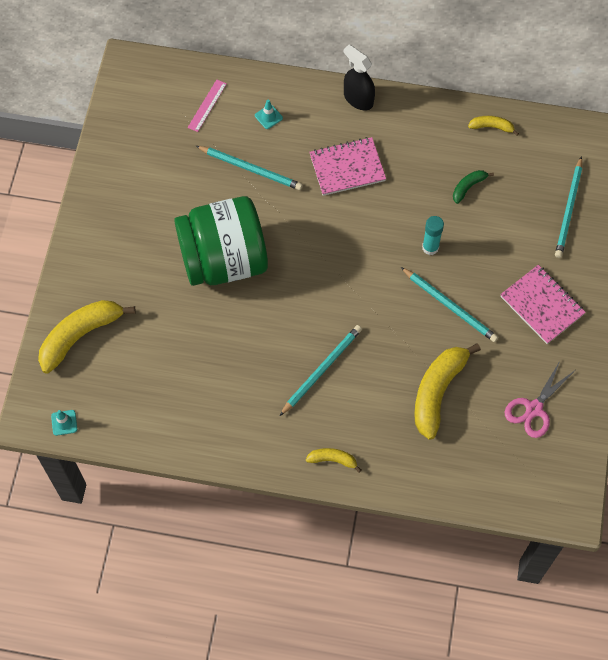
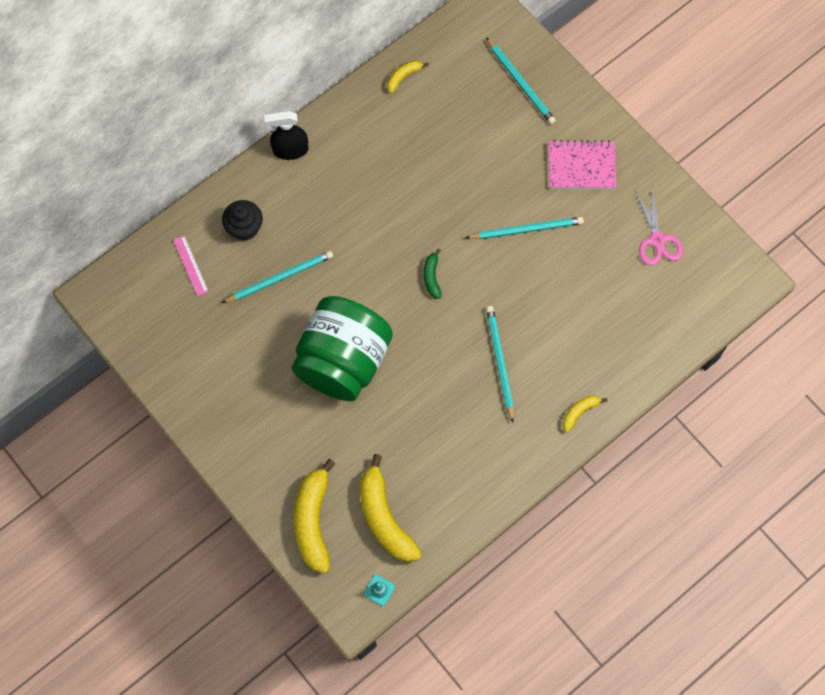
camera: 50 degrees left, 5 degrees up
(268, 117) = (244, 228): turquoise traffic cone -> black cupcake
(347, 168) = (344, 207): pink notebook -> none
(430, 247) = (466, 203): turquoise glue stick -> none
(437, 392) = (588, 295): yellow banana -> yellow banana (384, 518)
(468, 187) = (439, 135): green banana -> green banana (432, 277)

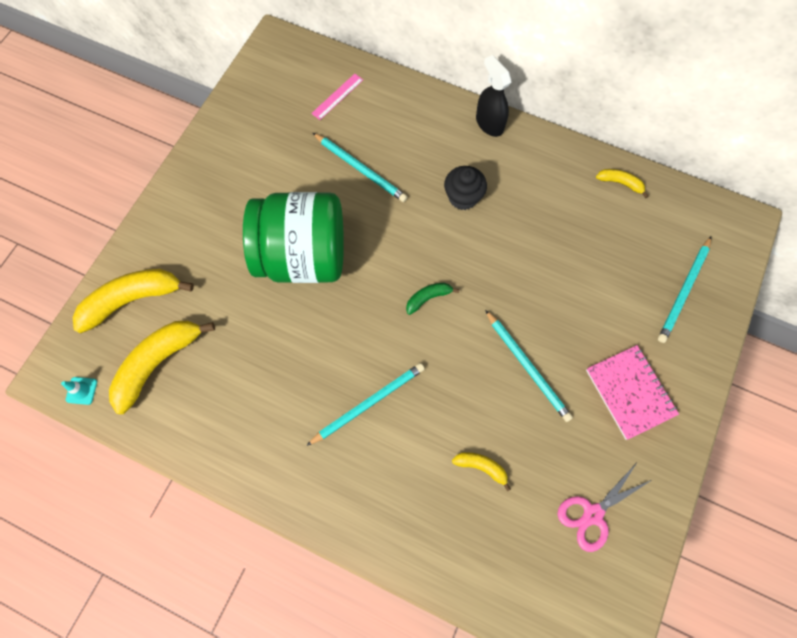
camera: 65 degrees right, 0 degrees up
(244, 228) = (394, 121): black cupcake -> black cupcake (463, 197)
(579, 412) = (349, 513): yellow banana -> yellow banana (481, 467)

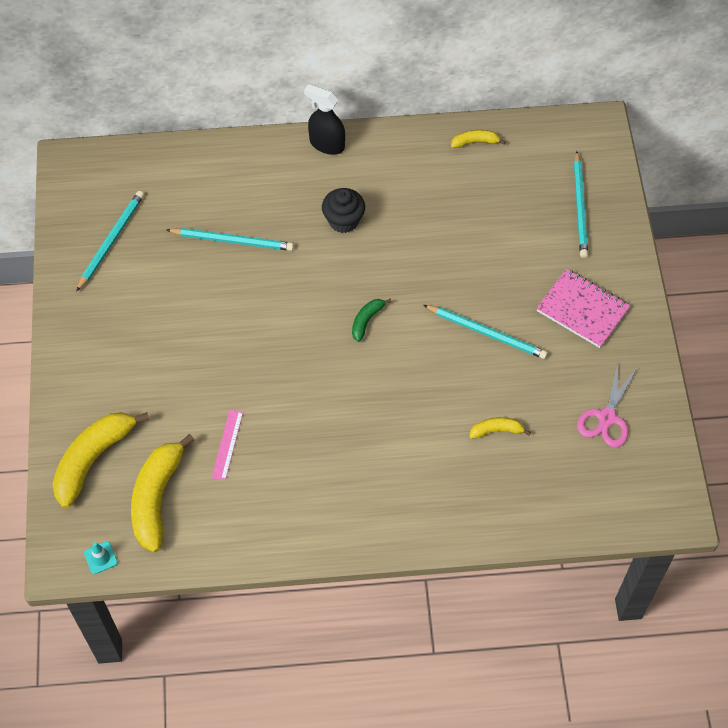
camera: 30 degrees left, 10 degrees down
(303, 256) = (230, 342): green jar -> none
(337, 96) = (166, 186): pink ruler -> pink ruler (227, 444)
(368, 403) = (370, 431): turquoise pencil -> turquoise pencil (111, 241)

